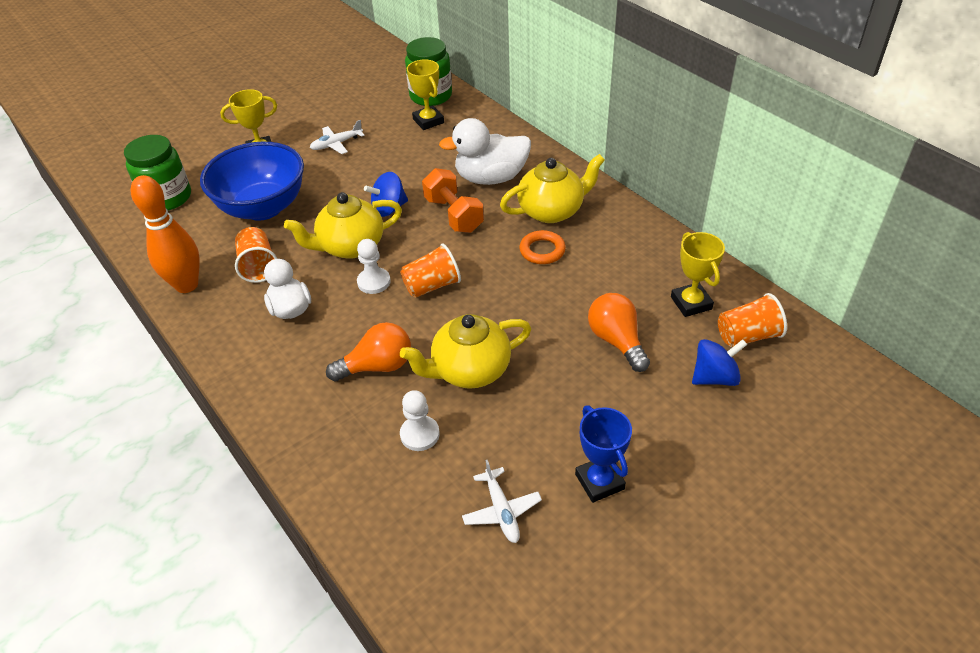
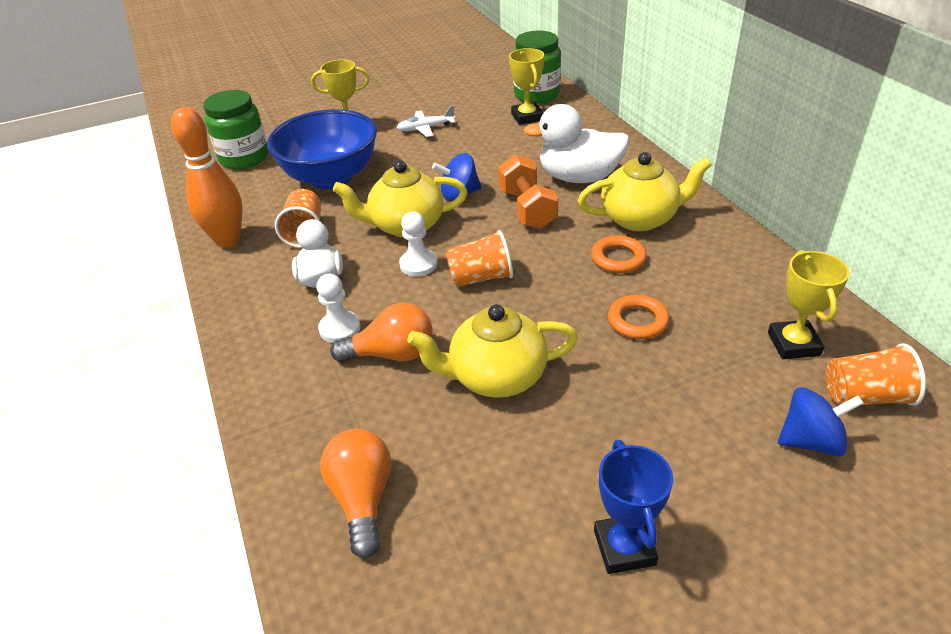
camera: 15 degrees right, 5 degrees down
(420, 434) = (414, 440): white pawn -> white pawn (340, 328)
(501, 511) = (485, 558): white plane -> none
(570, 303) = (637, 321): none -> orange ring
(616, 341) = (686, 373): orange light bulb -> orange light bulb (362, 499)

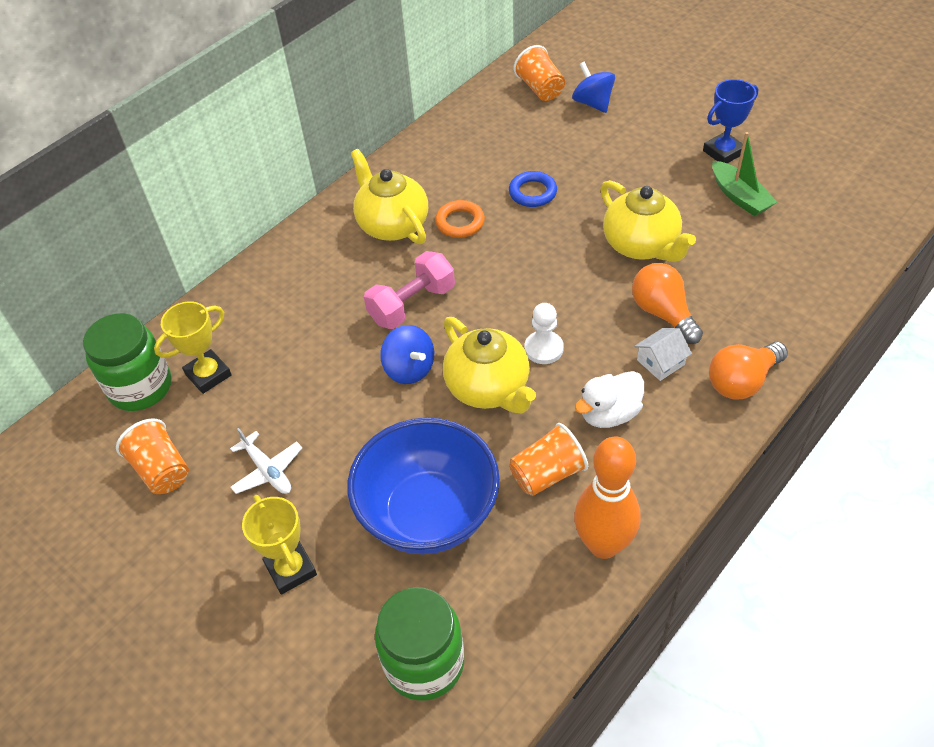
camera: 115 degrees left, 10 degrees up
(340, 328) = (660, 362): white pawn -> white house
(362, 499) = (791, 267): orange light bulb -> orange light bulb (742, 381)
(481, 277) = (536, 297): orange cup -> orange cup (161, 470)
(518, 514) = (739, 196): none -> green boat
(527, 209) = (412, 304): orange dumbbell -> pink dumbbell
(579, 177) = (336, 285): white duck -> none
(637, 321) = (532, 192): orange ring -> blue ring
(793, 344) = (510, 120): yellow trophy -> none

